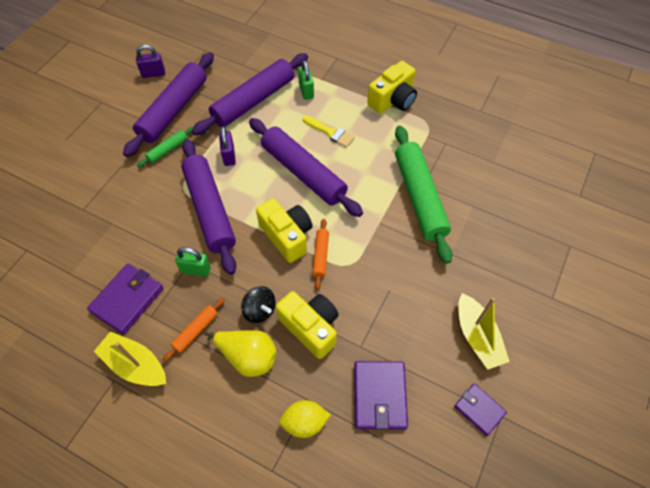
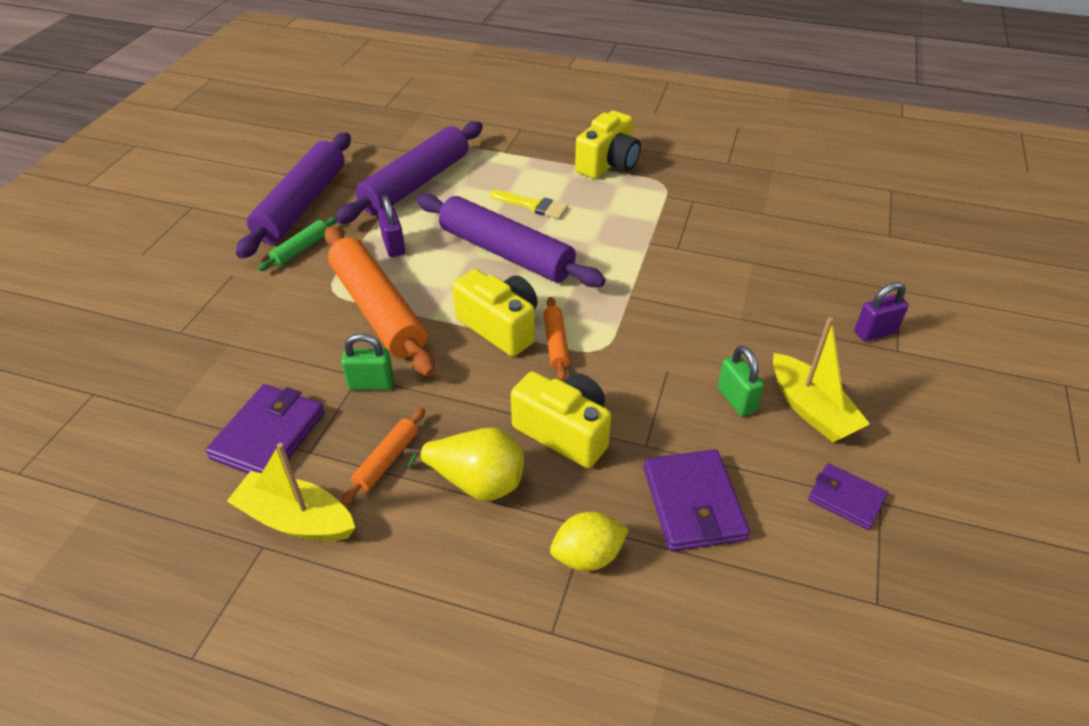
camera: 10 degrees left, 15 degrees down
(153, 73) = (265, 169): purple padlock -> purple padlock (875, 332)
(210, 209) = (378, 310): purple rolling pin -> orange rolling pin
(259, 310) = (481, 421): black spinning top -> none
(306, 91) = (487, 166): green padlock -> green padlock (736, 400)
(420, 197) = (677, 261): green rolling pin -> none

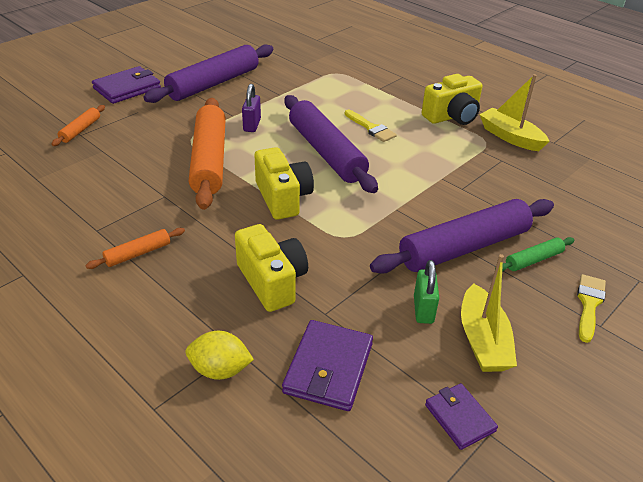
camera: 25 degrees right, 5 degrees down
(269, 435) = (80, 211): purple wallet -> purple wallet (127, 88)
(296, 519) = (54, 267): yellow boat -> yellow boat (510, 137)
(301, 249) = (191, 109): green rolling pin -> green rolling pin (533, 260)
(371, 384) = (167, 203): green padlock -> none
(415, 183) = (299, 91): purple rolling pin -> purple rolling pin (463, 247)
(476, 482) = (184, 290): yellow pear -> none
(555, 343) = (313, 222): orange rolling pin -> orange rolling pin (80, 130)
(875, 332) = (589, 304): purple padlock -> yellow brush

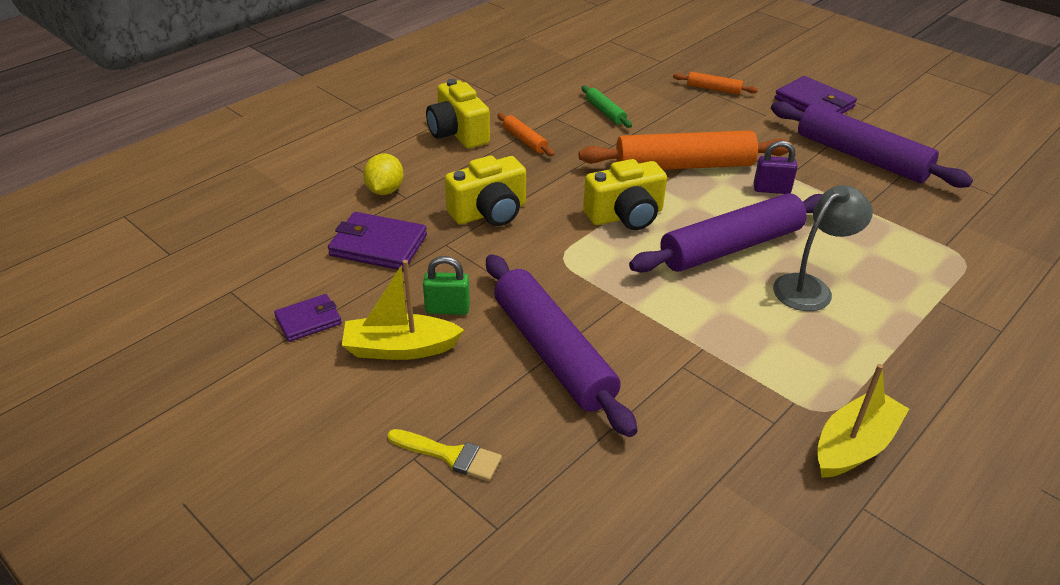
camera: 90 degrees right, 0 degrees up
(371, 128) = (810, 287): yellow brush -> grey lamp
(452, 116) = (889, 378): yellow camera -> yellow camera (458, 133)
(533, 260) = (534, 416): green rolling pin -> green rolling pin (605, 112)

